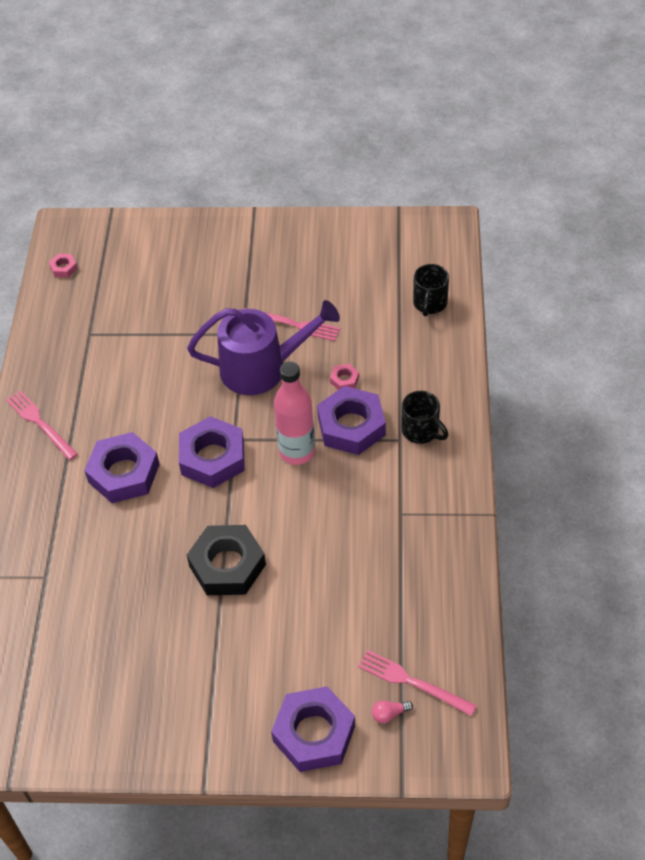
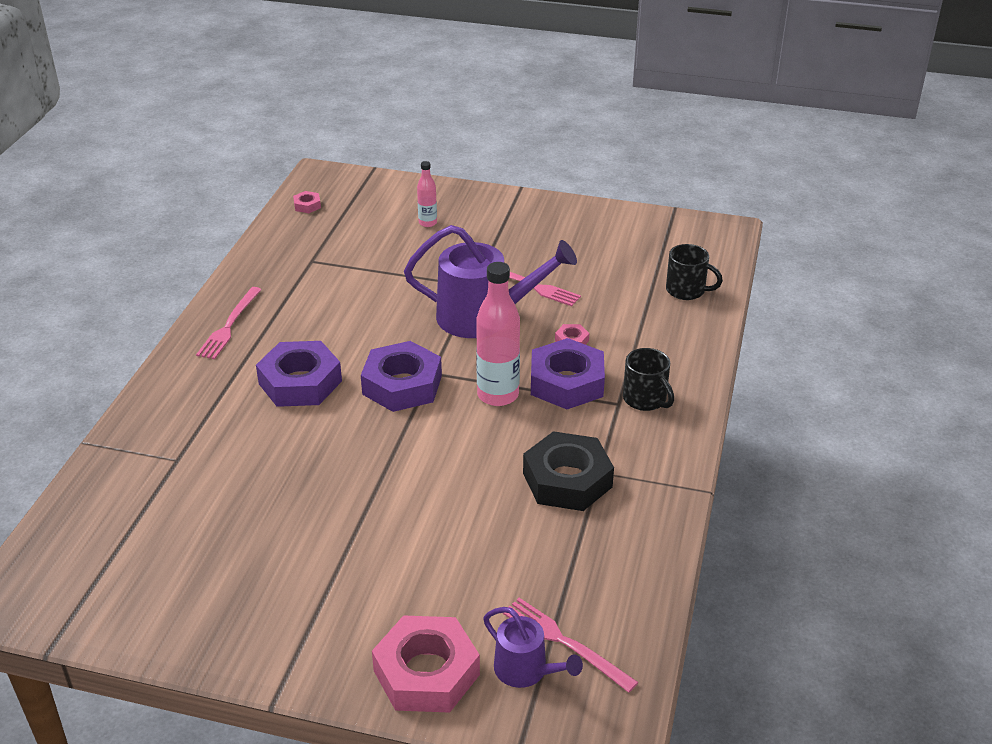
camera: 10 degrees right, 15 degrees down
(40, 423) = (229, 325): pink fork -> pink fork turned 135 degrees counterclockwise
(181, 268) = (427, 223): none -> pink bottle
(227, 565) = (382, 485): black nut -> black nut (567, 480)
(314, 733) = (426, 672): purple nut -> pink nut
(389, 714) = (526, 670): pink light bulb -> purple watering can
(429, 303) = (687, 290): black mug -> black mug turned 90 degrees counterclockwise

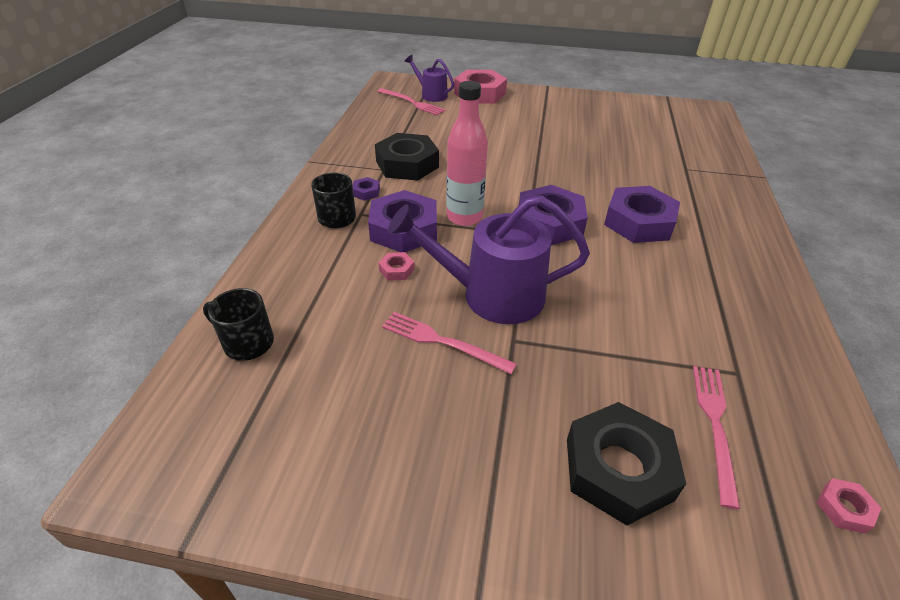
camera: 175 degrees right, 5 degrees up
(229, 325) = (751, 274): pink fork -> pink fork (715, 425)
(427, 223) = (618, 469): pink bottle -> black nut
(617, 434) = (366, 192): none -> purple nut

